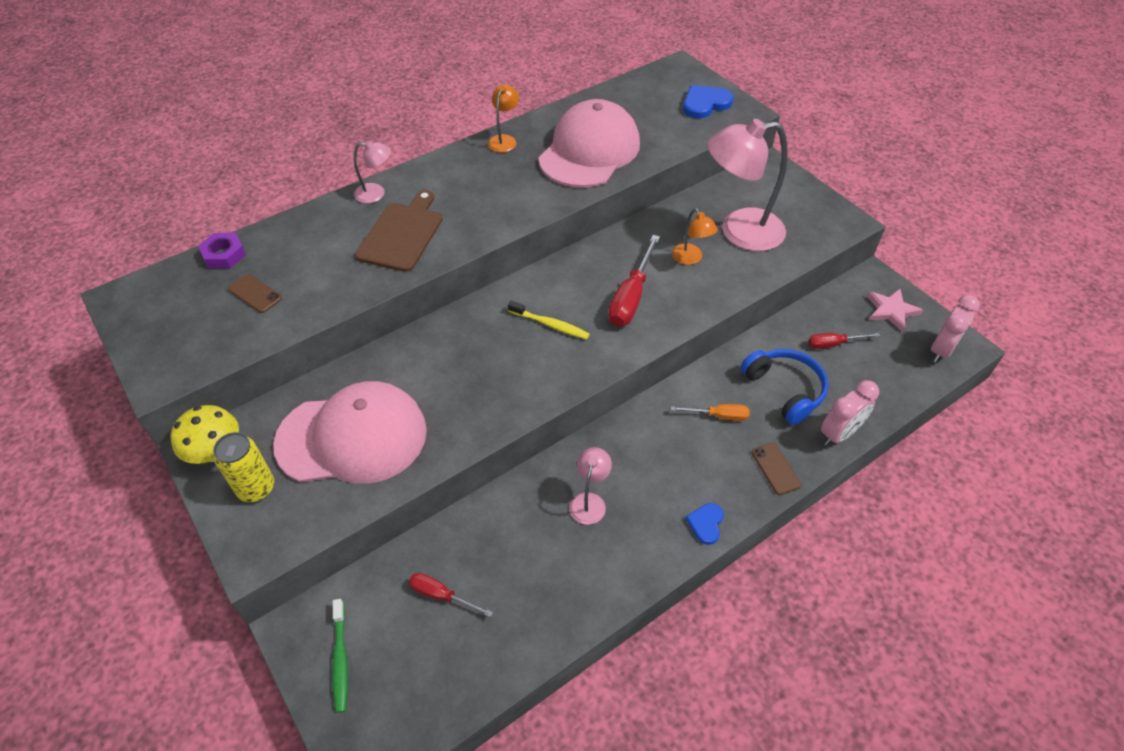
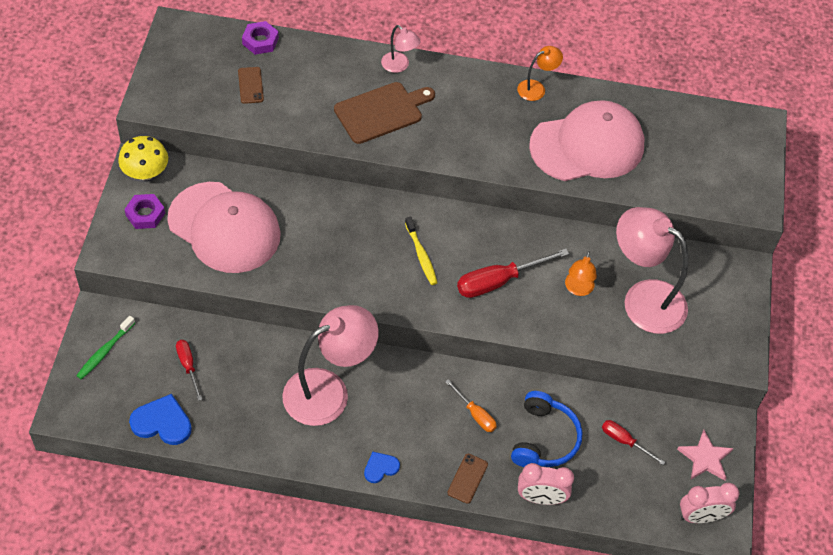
camera: 40 degrees right, 5 degrees up
(256, 488) = (145, 214): yellow can -> purple nut
(589, 501) = (328, 391): pink lamp -> pink lamp, size x2.13
(705, 104) = (733, 174): blue heart -> blue heart (162, 422)

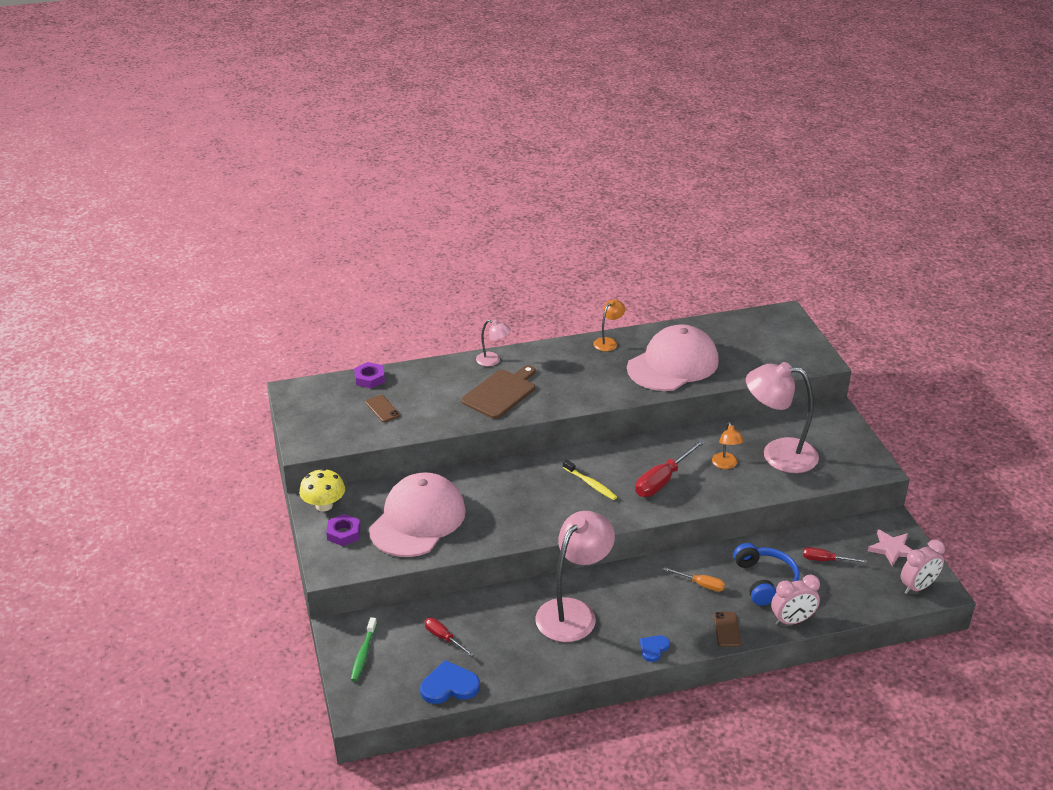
camera: 20 degrees left, 20 degrees down
(224, 228) = (418, 520): pink cap -> pink cap turned 75 degrees counterclockwise

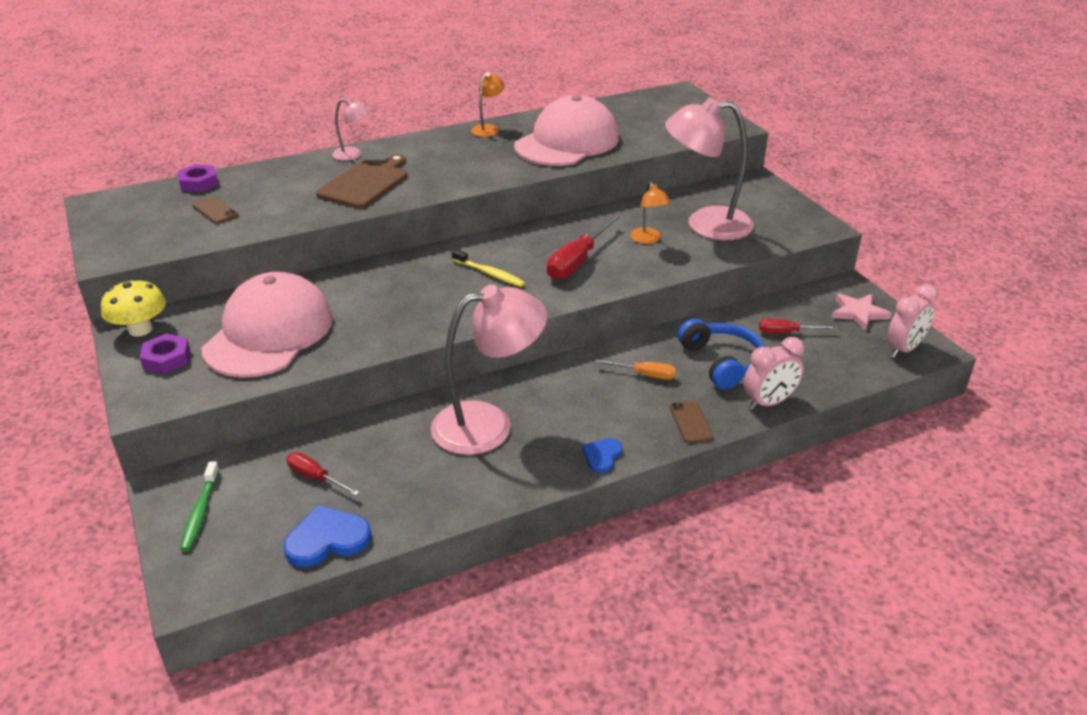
camera: 10 degrees left, 0 degrees up
(573, 612) = (488, 424): pink lamp -> pink lamp turned 45 degrees clockwise

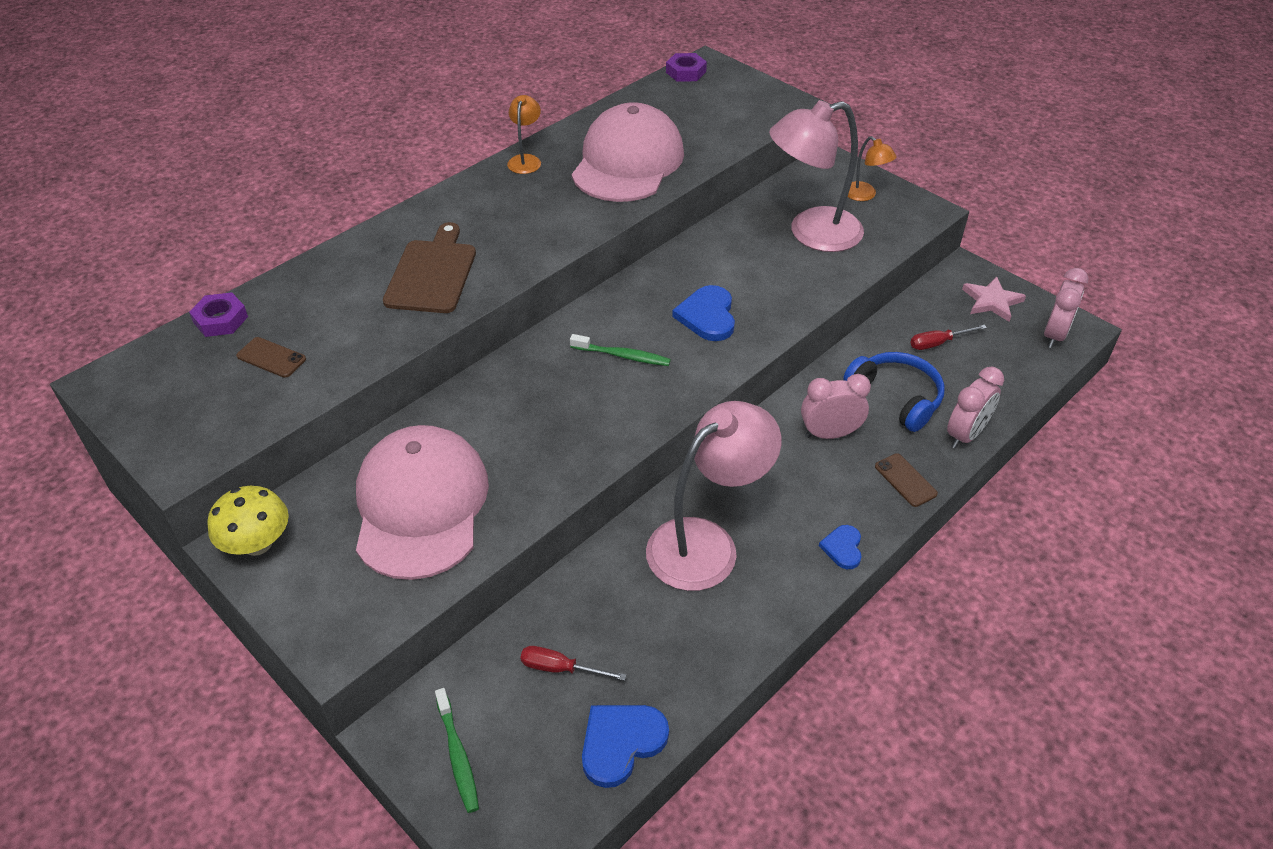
camera: 20 degrees left, 10 degrees up
(166, 358) = (319, 576): purple nut -> purple nut (686, 72)
(353, 155) = (389, 233): pink lamp -> none
(489, 273) = (622, 356): yellow toothbrush -> green toothbrush
(577, 261) = (707, 316): red screwdriver -> blue heart
(645, 375) = (829, 434): orange screwdriver -> pink clock
(648, 239) = (764, 268): orange lamp -> orange lamp (864, 195)

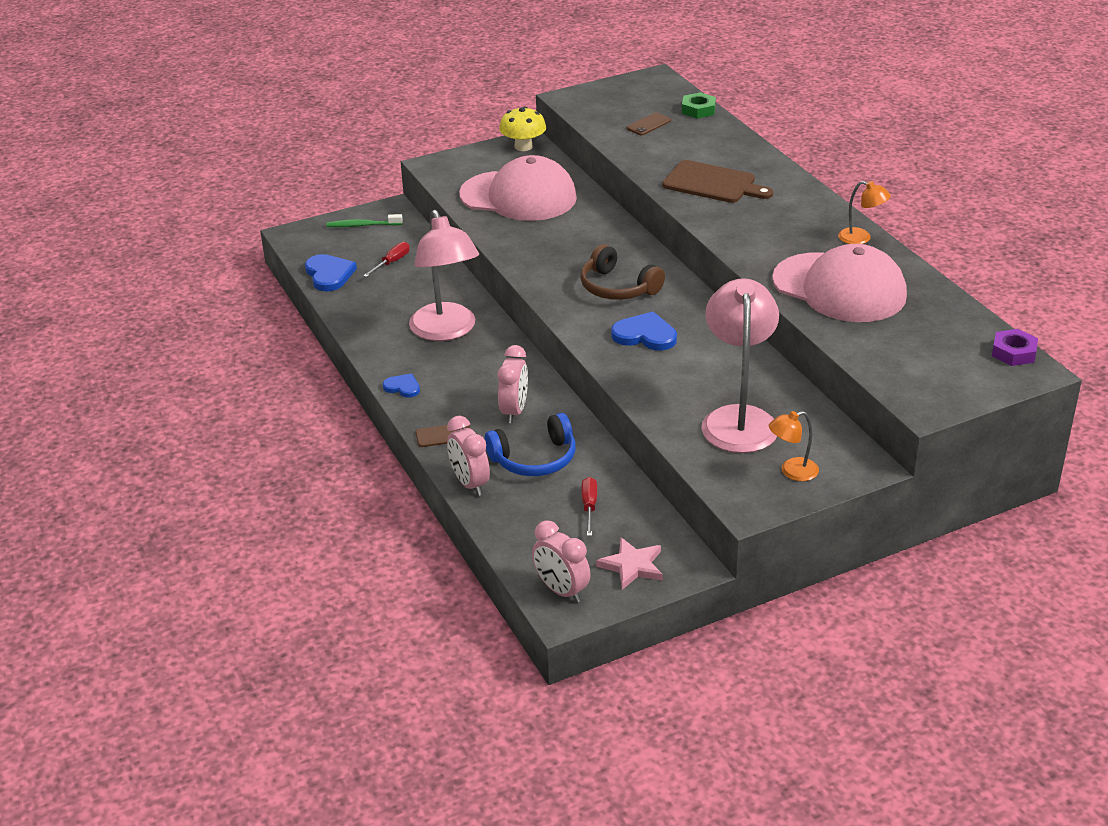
camera: 110 degrees right, 10 degrees down
(220, 320) = (698, 110): purple nut -> green nut
(622, 356) = (617, 287): green toothbrush -> brown headphones

